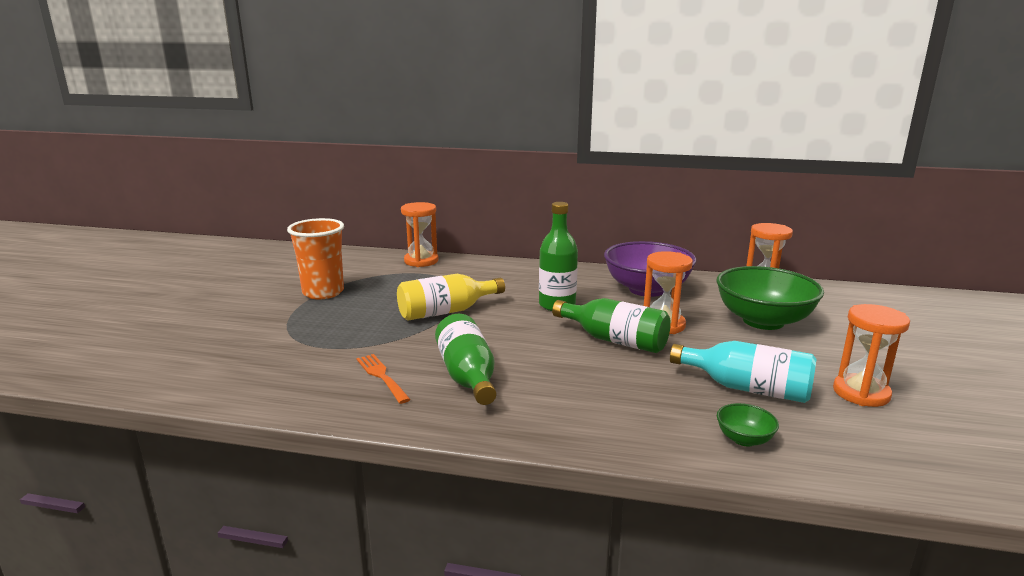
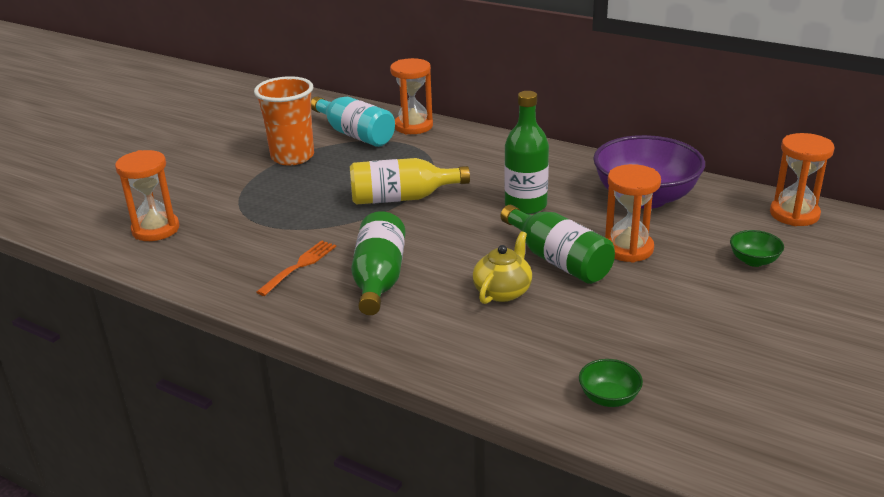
camera: 20 degrees right, 10 degrees up
(382, 377) = (299, 266): orange fork -> orange fork turned 45 degrees clockwise
(586, 369) = (503, 291): none -> yellow teapot
(747, 388) = (661, 342): turquoise bottle -> turquoise bottle (355, 134)
(763, 321) = (754, 261): green bowl -> green bowl, size x0.43
(861, 393) = (790, 371): orange hourglass -> orange hourglass (156, 229)

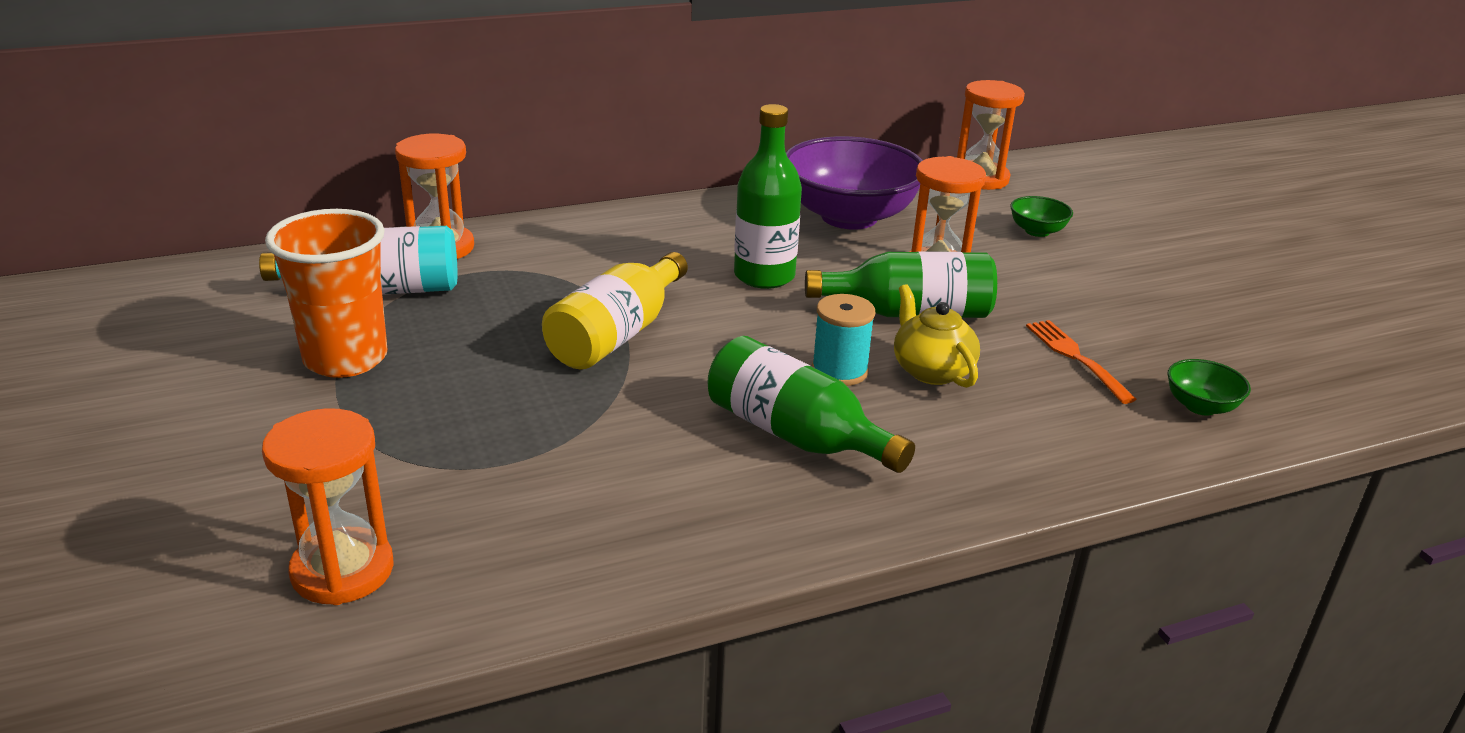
camera: 55 degrees left, 0 degrees up
(299, 266) = (675, 481): orange fork -> orange fork (1077, 358)
(459, 266) = (839, 371): none -> turquoise spool

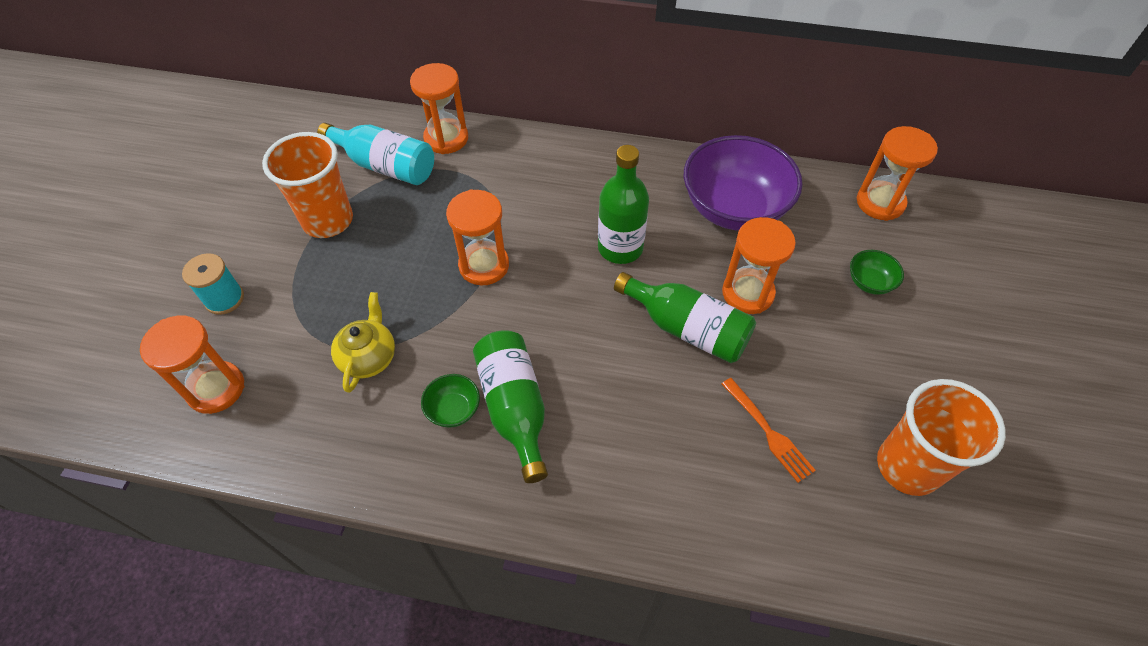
camera: 35 degrees right, 25 degrees up
(617, 335) = (484, 265): yellow bottle -> orange hourglass
(839, 371) = (590, 363): turquoise spool -> turquoise spool (224, 299)
(931, 370) = (651, 392): yellow teapot -> yellow teapot (369, 357)
(1077, 358) = (767, 431): orange fork -> orange fork turned 135 degrees clockwise
(1200, 406) = (815, 526): green bowl -> green bowl (453, 409)
(1221, 337) = (908, 466): none -> orange cup

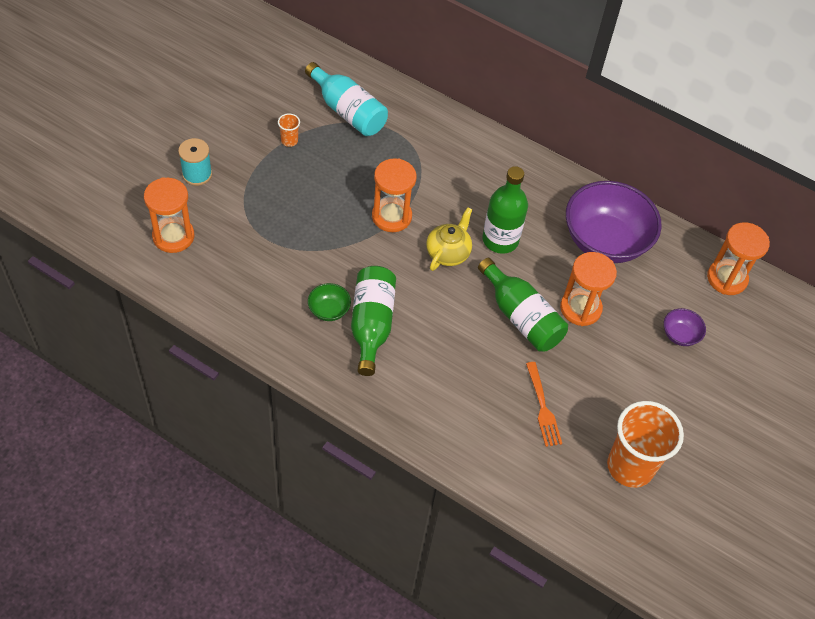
camera: 15 degrees right, 0 degrees up
(328, 221) = (289, 141): orange cup -> orange cup, size x0.41
(369, 357) = (284, 253): yellow teapot -> yellow teapot (448, 252)
(446, 138) = (403, 104): orange hourglass -> none
(869, 282) = (680, 335): green bowl -> purple bowl

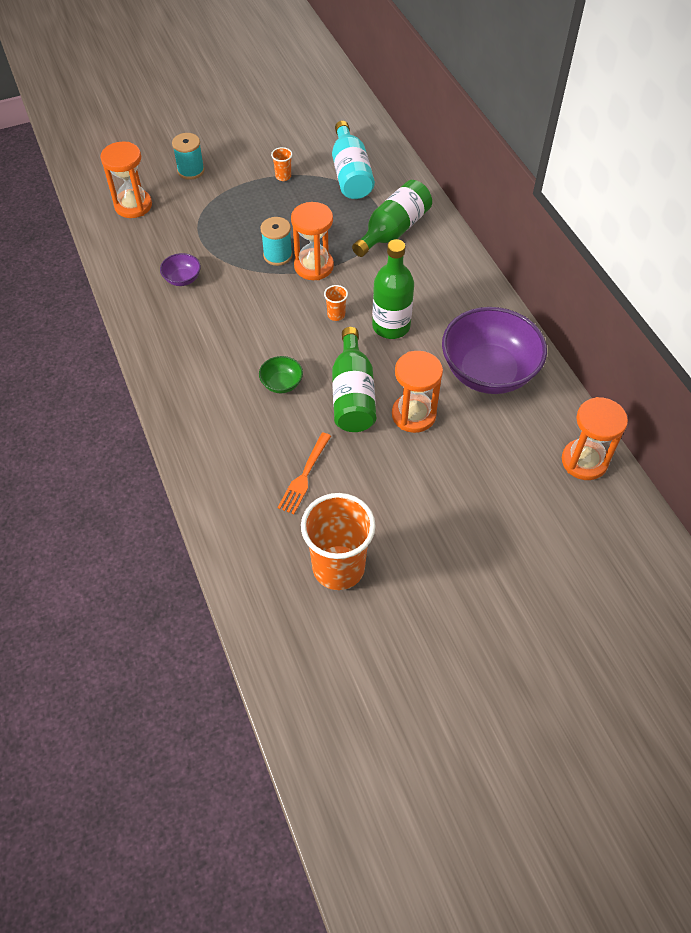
camera: 40 degrees right, 0 degrees up
(329, 310) = (198, 311): green bowl -> green bowl (281, 384)
(352, 221) = (277, 255): none -> turquoise spool
(371, 325) = (221, 338): green bottle -> green bottle (393, 231)
(448, 252) = (336, 315): yellow teapot -> orange cup
(680, 335) = (490, 485): purple bowl -> purple bowl (182, 279)

